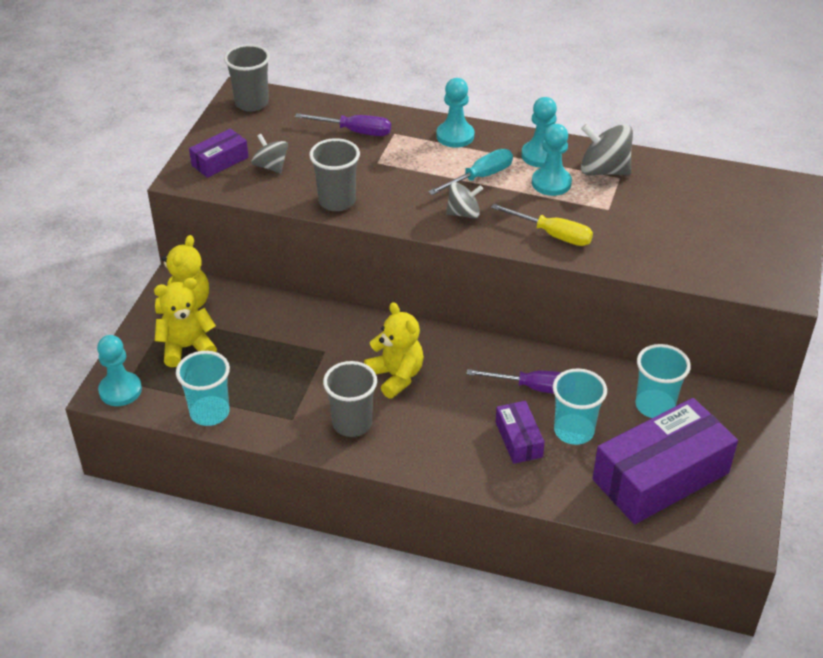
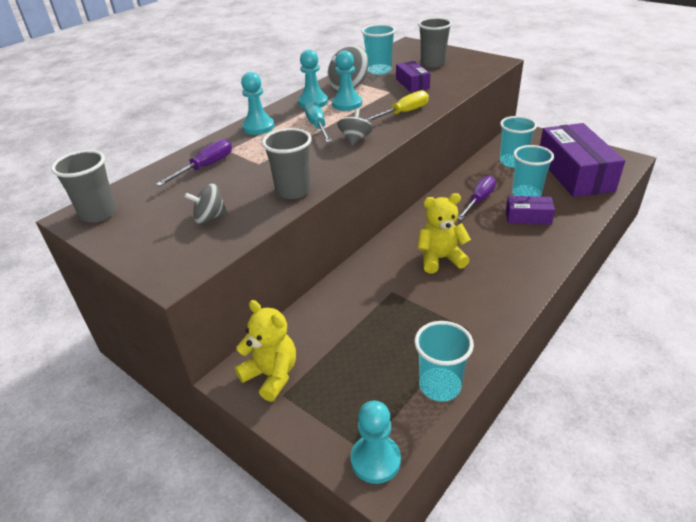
camera: 65 degrees left, 5 degrees down
(187, 347) = (337, 386): yellow teddy bear -> none
(220, 161) = (170, 247): purple box -> purple box (412, 84)
(352, 423) = (486, 293): grey cup -> grey cup (433, 63)
(673, 183) = (379, 70): none -> turquoise cup

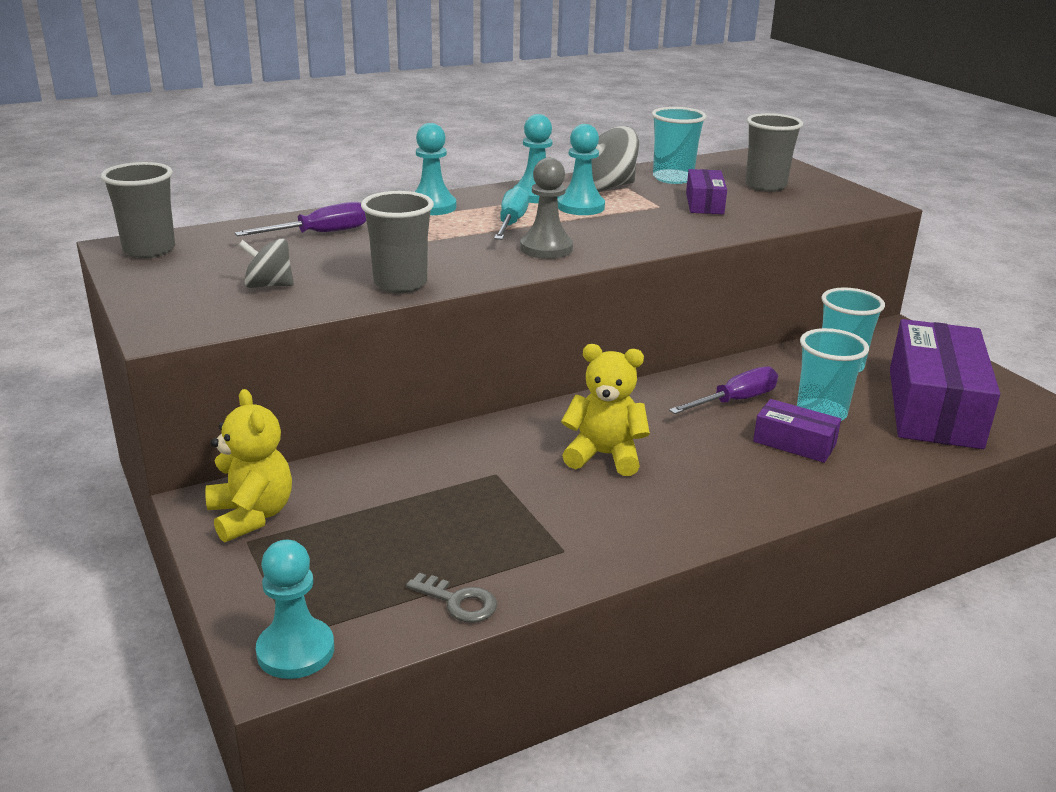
camera: 20 degrees right, 10 degrees down
(355, 139) = (546, 248): grey spinning top -> grey pawn
(403, 113) = (650, 234): yellow screwdriver -> none
(440, 386) = (458, 602): turquoise cup -> grey key

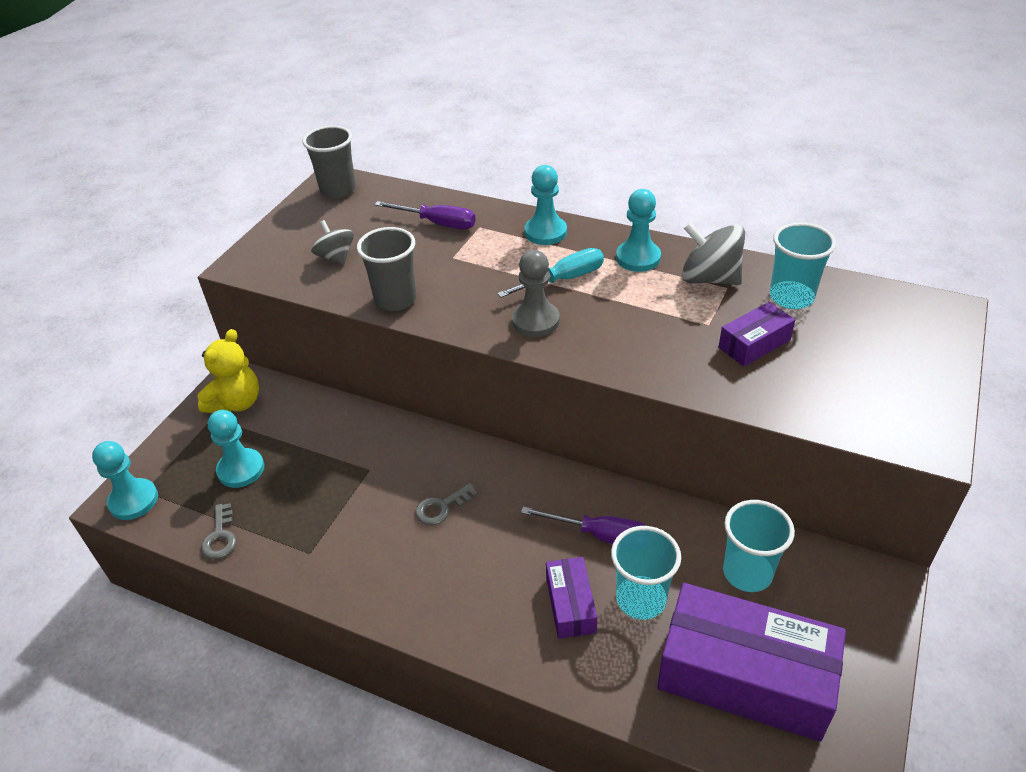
camera: 55 degrees right, 15 degrees up
(581, 207) = (645, 290): turquoise pawn -> turquoise pawn (241, 469)
(604, 456) = (441, 507): yellow teddy bear -> grey key
(765, 186) = (862, 355): grey cup -> none
(933, 407) = (744, 676): purple box -> purple box turned 45 degrees clockwise

